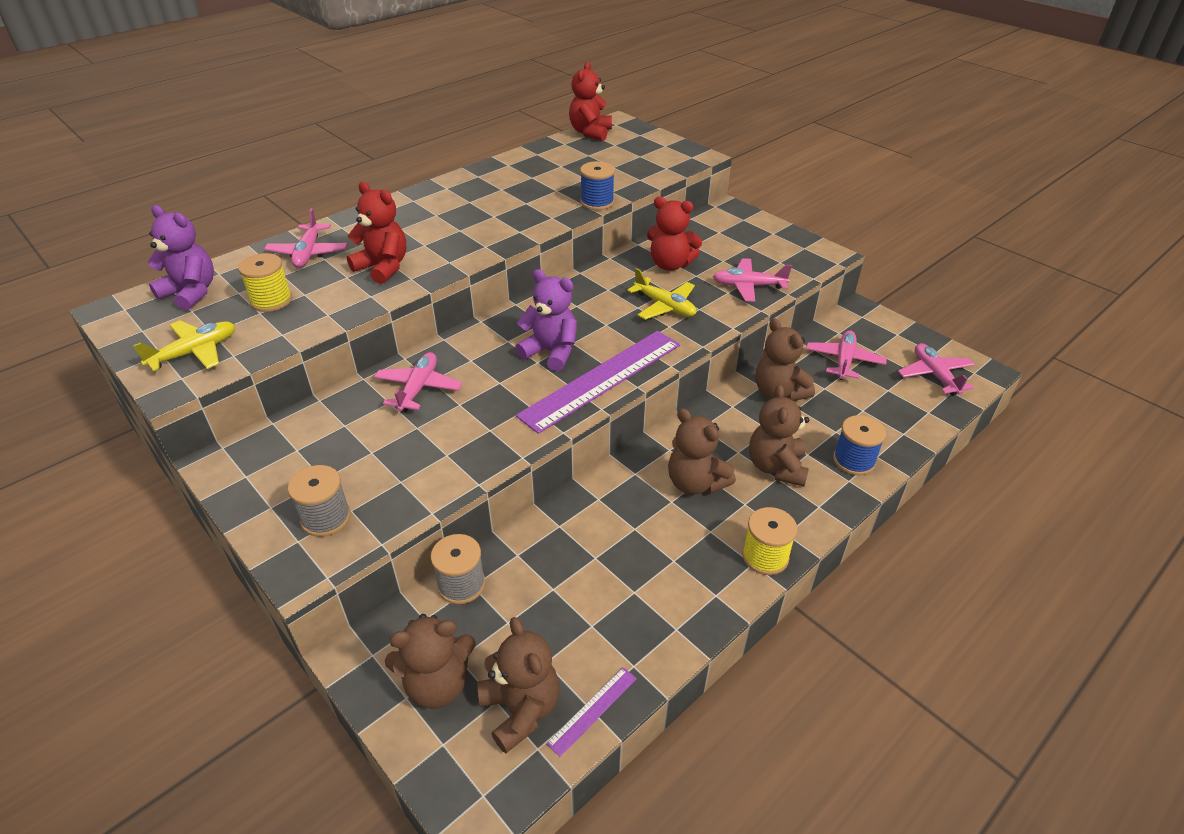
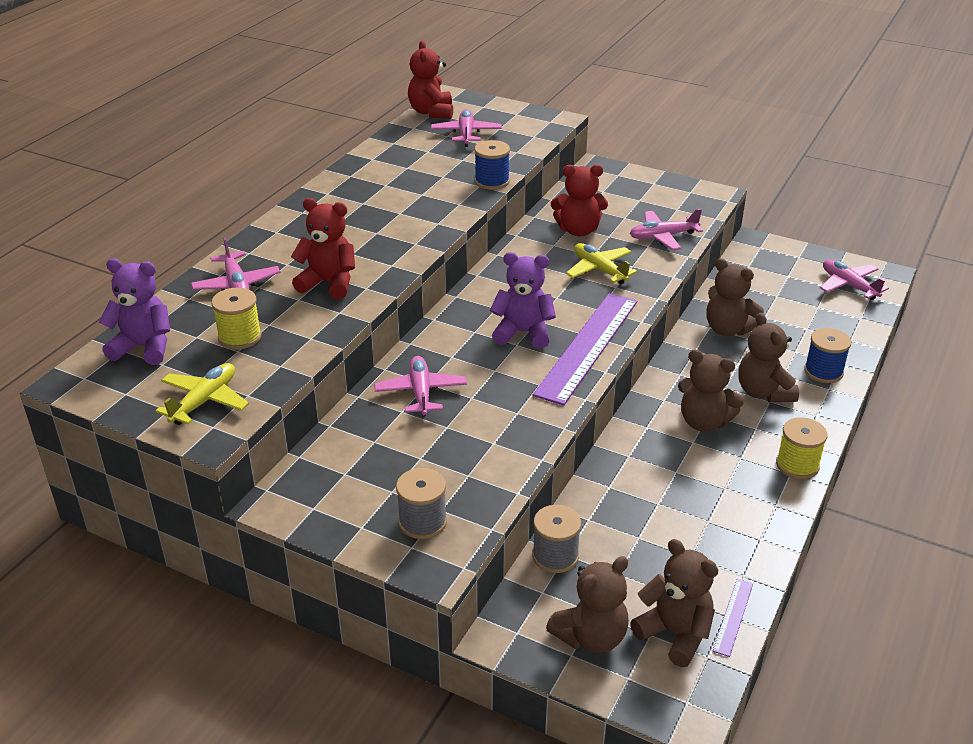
camera: 20 degrees left, 5 degrees down
(664, 306) = (599, 270): yellow plane -> yellow plane turned 150 degrees counterclockwise
(844, 361) = (767, 289): pink plane -> pink plane (466, 134)

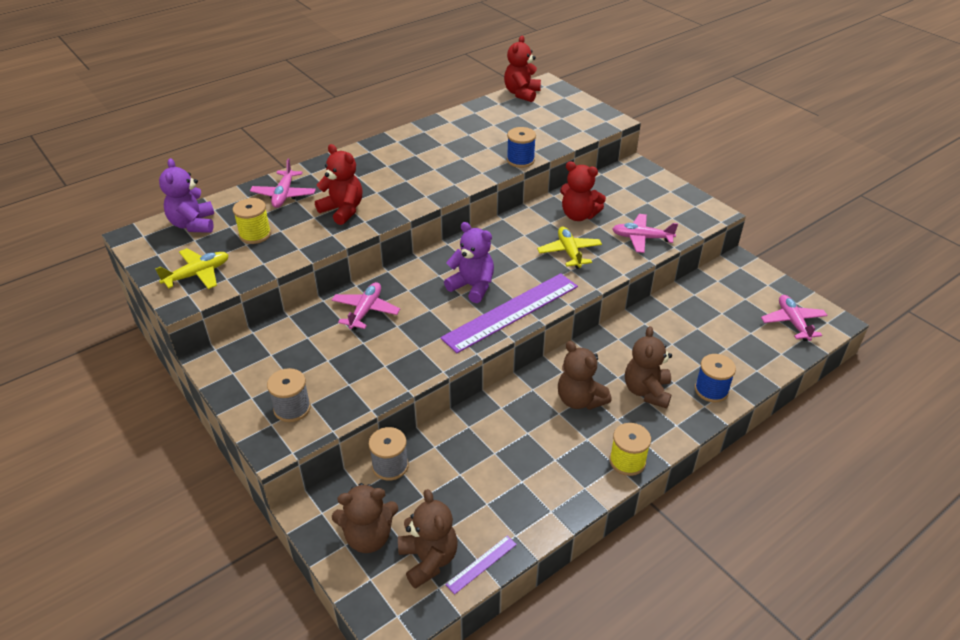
camera: 25 degrees right, 5 degrees up
(144, 347) = (193, 224): purple teddy bear -> purple teddy bear turned 135 degrees counterclockwise
(466, 134) = (533, 117): pink plane -> none
(728, 329) = (658, 329): brown teddy bear -> none

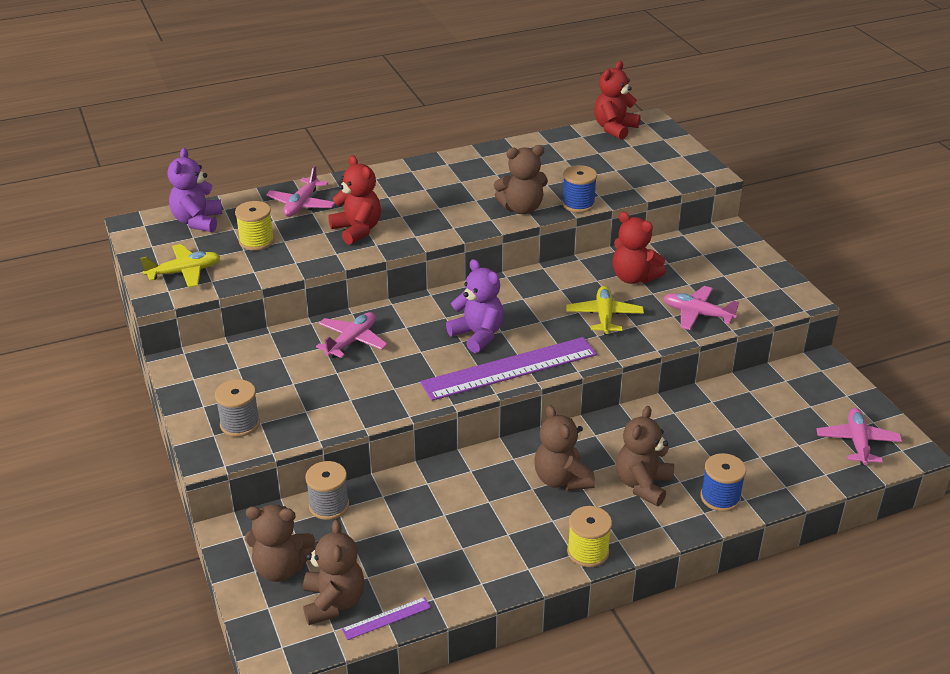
camera: 15 degrees right, 5 degrees down
(476, 171) = (521, 208): none -> brown teddy bear

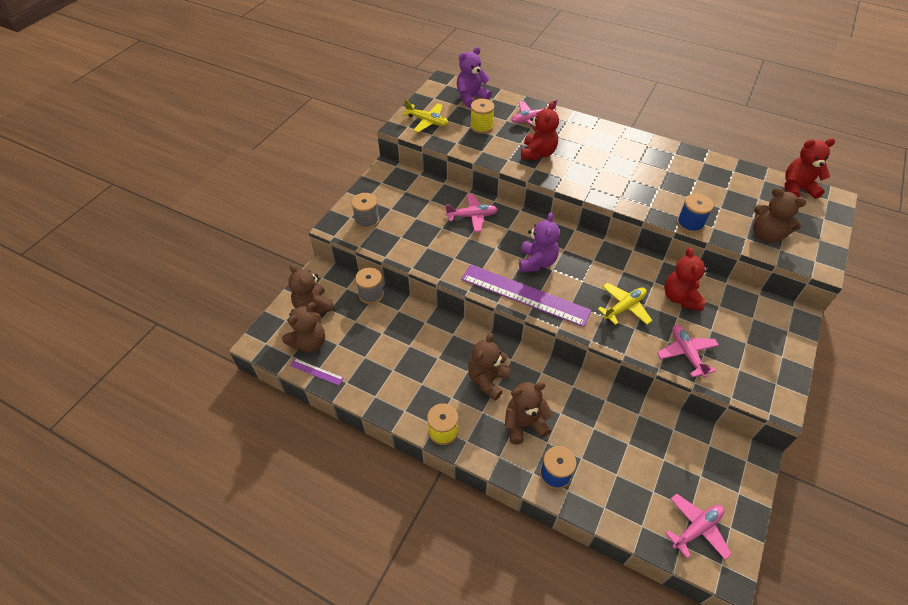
camera: 50 degrees right, 15 degrees up
(521, 208) = (649, 202): brown teddy bear -> brown teddy bear (766, 235)

